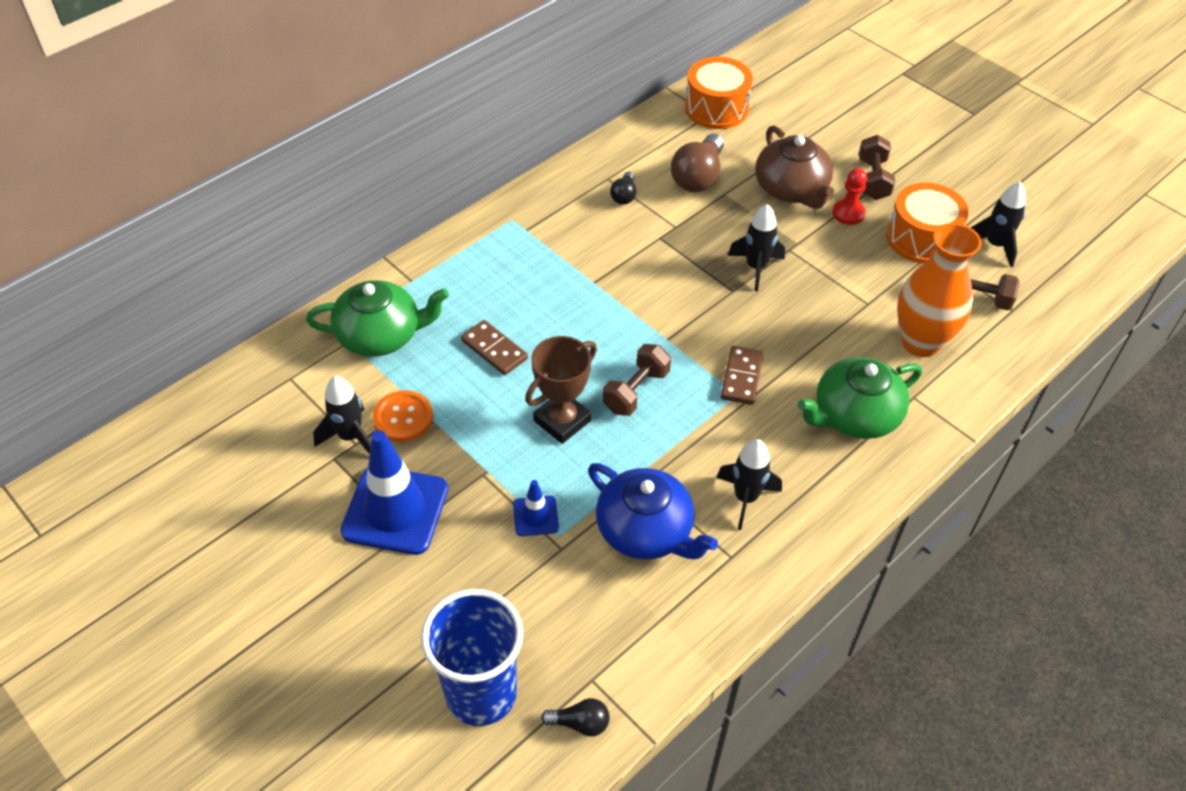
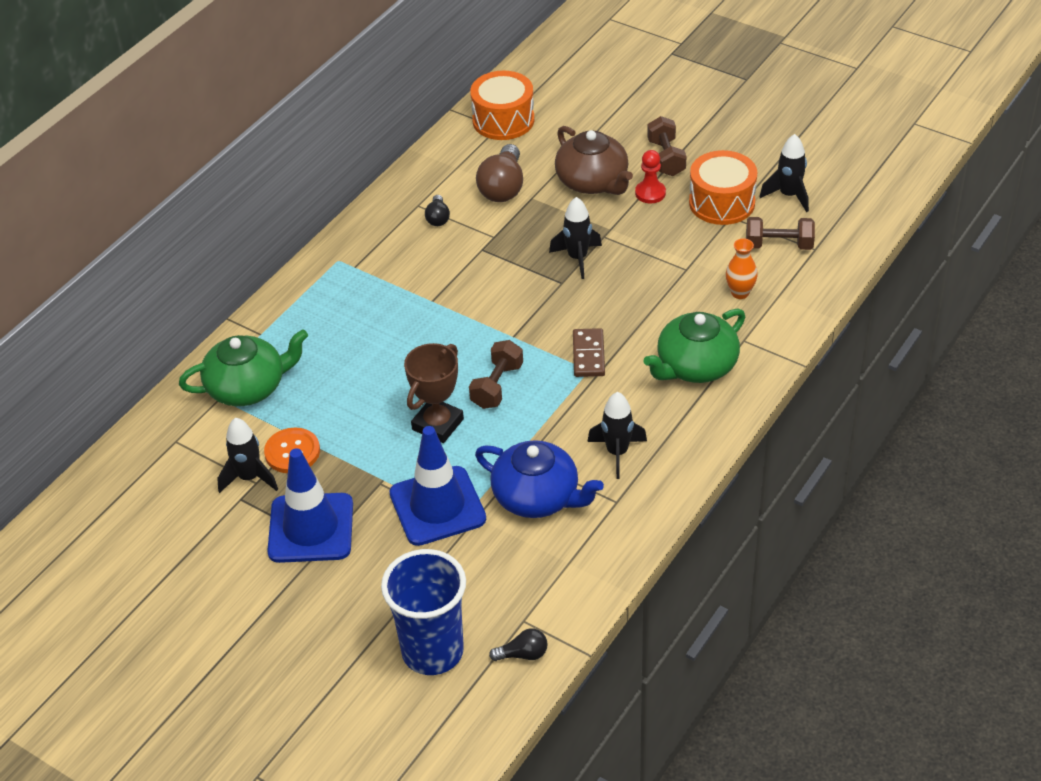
camera: 10 degrees left, 5 degrees down
(494, 350) = (357, 378): brown domino -> none
(535, 516) = (437, 506): blue traffic cone -> blue traffic cone, size x2.09
(920, 342) = (740, 293): orange vase -> orange vase, size x0.49

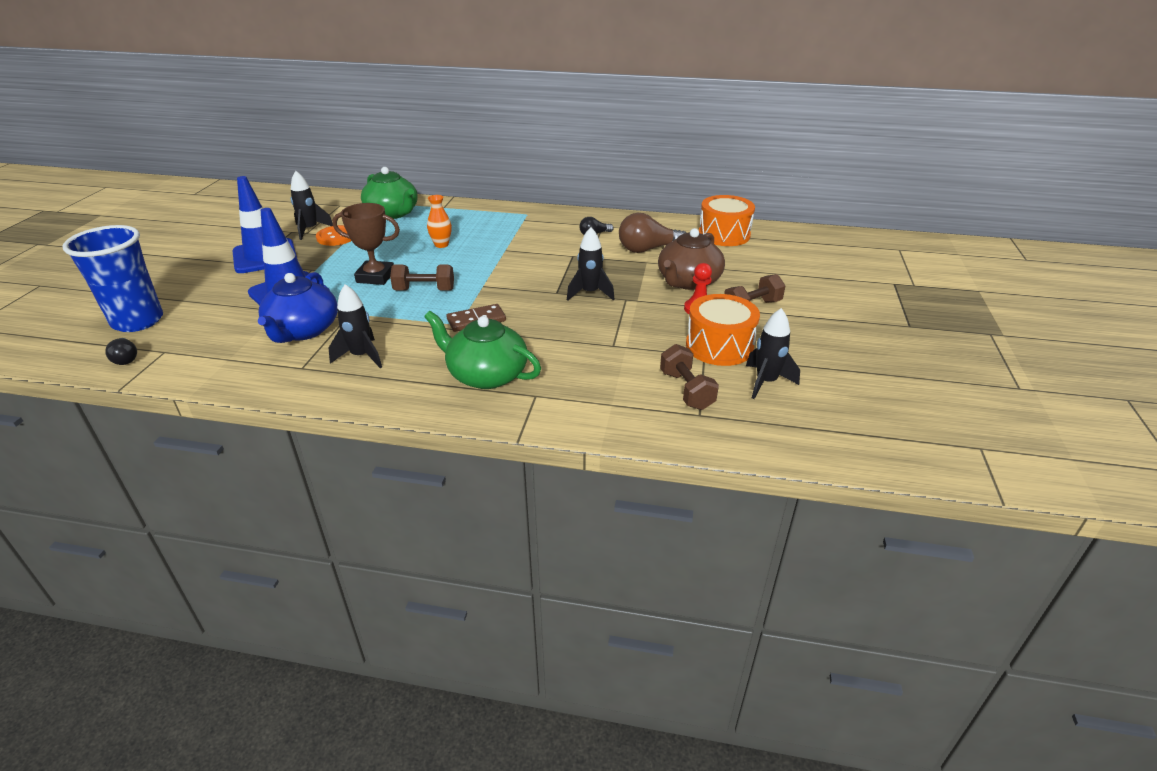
camera: 65 degrees right, 10 degrees down
(740, 293) = (600, 380): orange vase -> orange vase (441, 245)

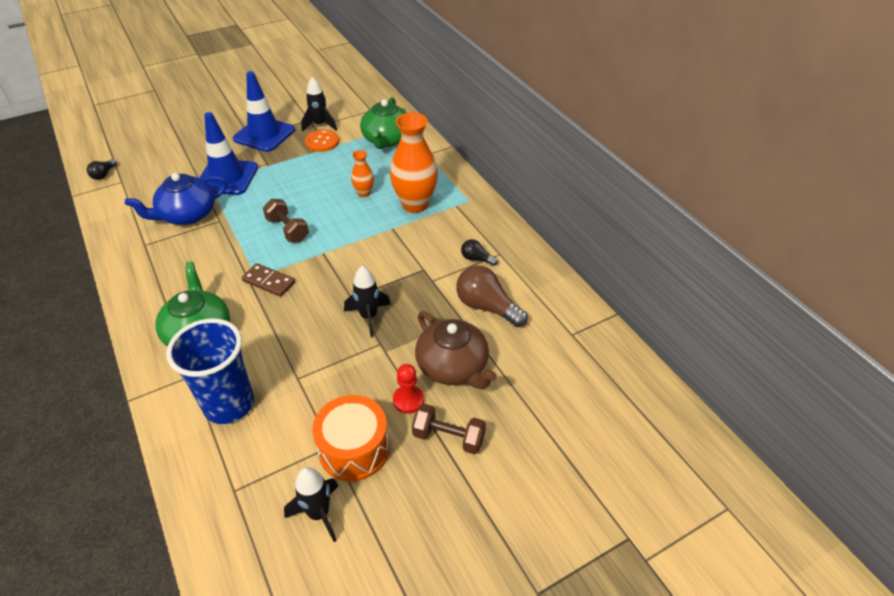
camera: 50 degrees right, 10 degrees up
(138, 321) = (145, 149): blue cup -> blue cup (229, 404)
(361, 356) = (176, 260): black rocket -> none
(375, 277) = (284, 196): brown trophy -> none
(494, 232) = (415, 204): none -> orange vase
(686, 390) = (264, 463): brown dumbbell -> none
(688, 281) = (453, 366): brown teapot -> brown teapot turned 120 degrees counterclockwise
(724, 235) = (580, 342): orange drum -> none

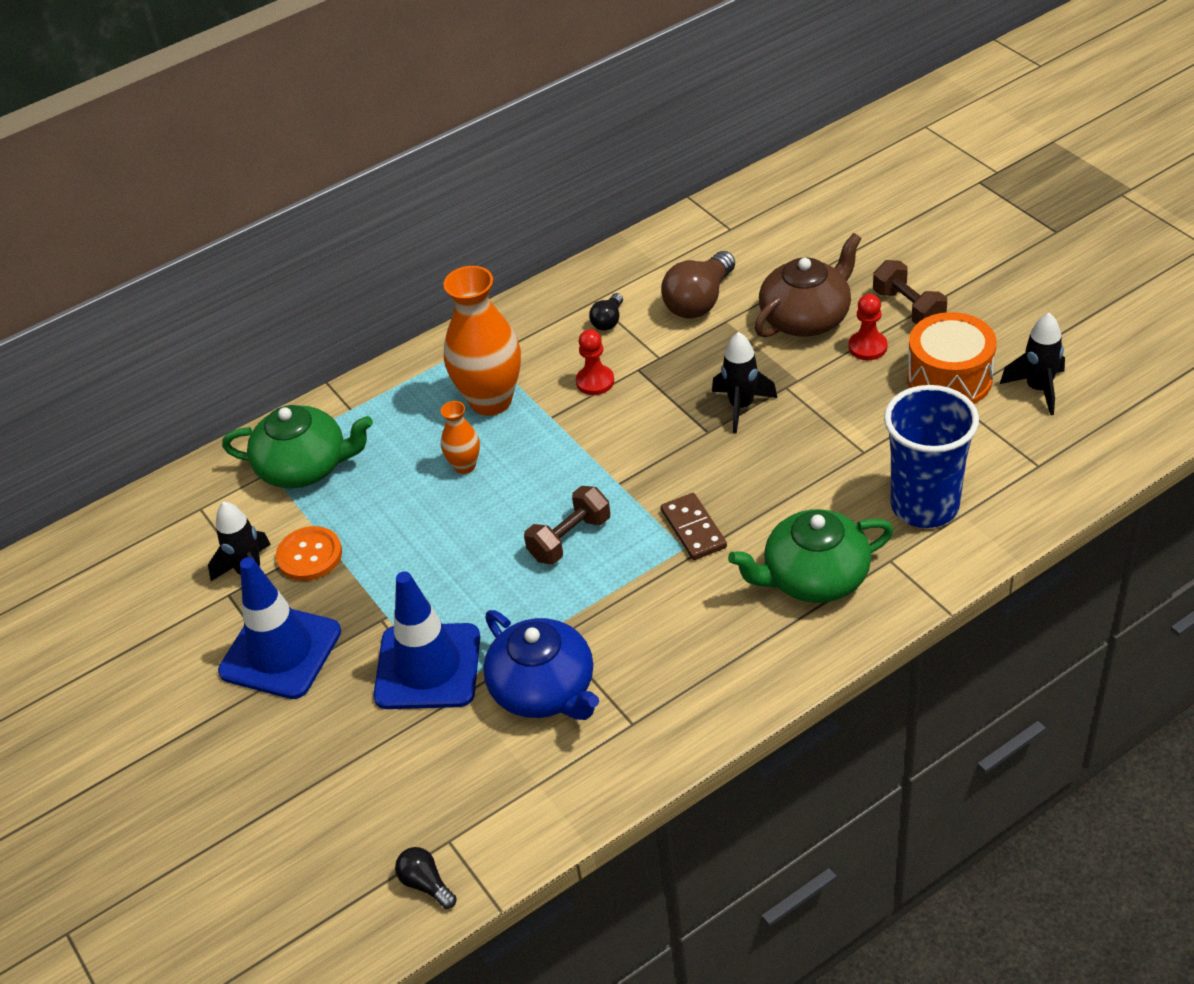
camera: 90 degrees left, 0 degrees up
(104, 175) = (426, 884): black light bulb -> black light bulb turned 150 degrees counterclockwise
(269, 282) = (693, 529): brown domino -> brown domino turned 45 degrees counterclockwise
(417, 249) = (595, 381): none -> red pawn
(448, 437) = (908, 308): brown dumbbell -> brown dumbbell turned 45 degrees counterclockwise

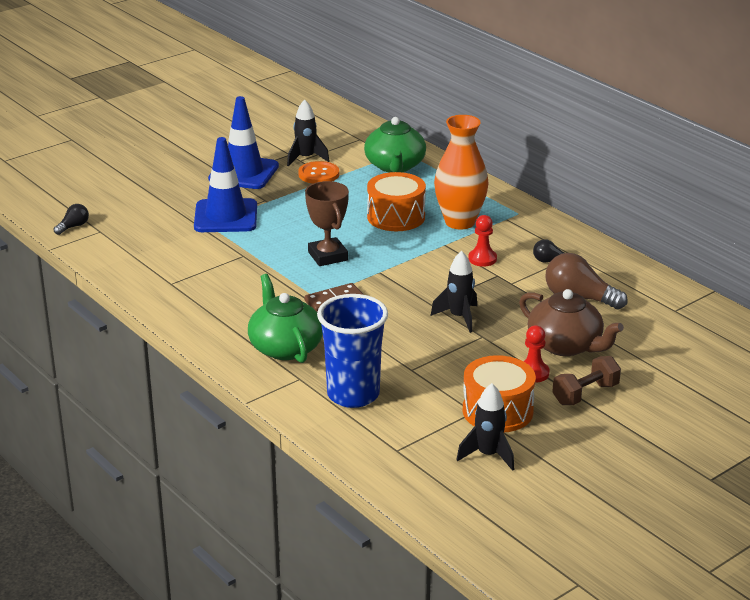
camera: 80 degrees right, 15 degrees down
(465, 466) = (396, 217): orange vase -> orange drum
(544, 689) = (202, 253): blue teapot -> none
(569, 538) = (328, 256): brown dumbbell -> brown trophy

